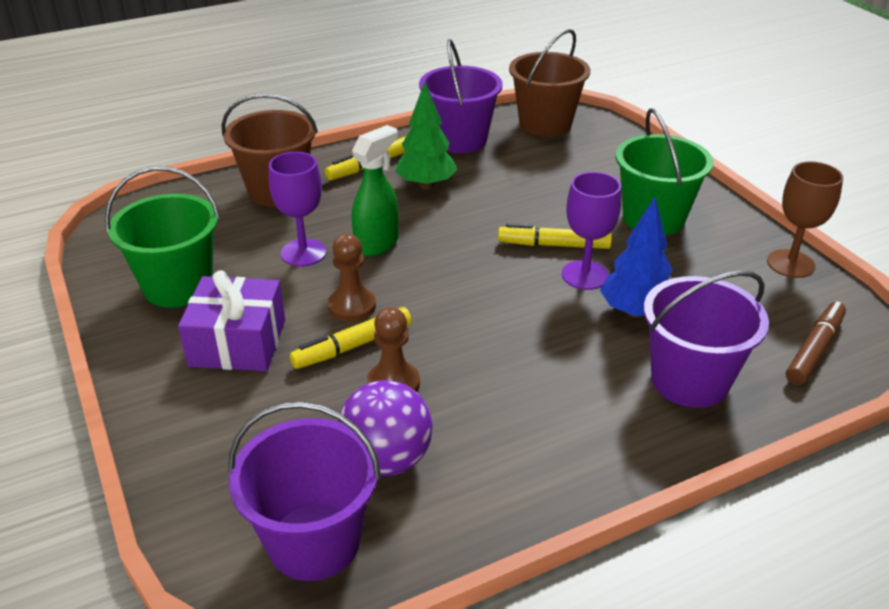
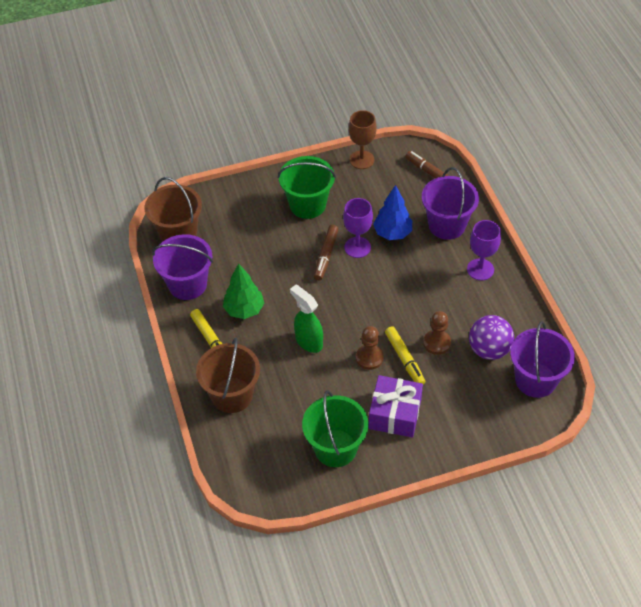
camera: 80 degrees left, 15 degrees up
(303, 253) = (311, 381): purple goblet -> purple goblet (480, 269)
(554, 245) = (326, 255): yellow marker -> brown marker

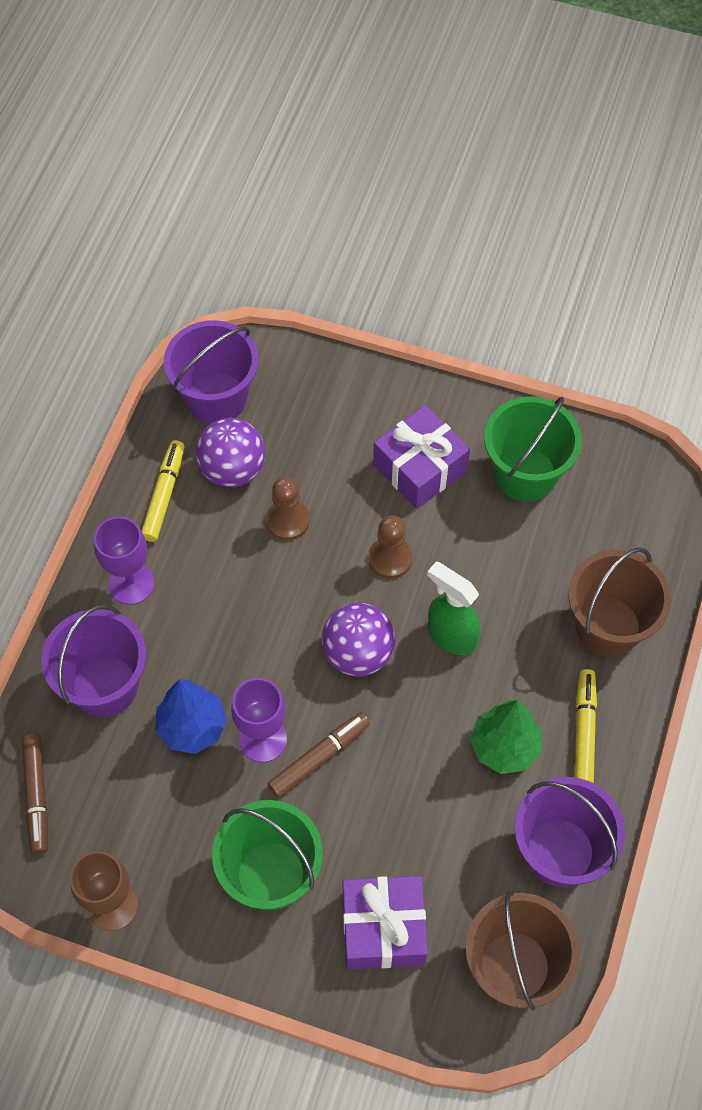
camera: 145 degrees left, 10 degrees up
(244, 215) = (383, 928): none -> purple gift
(308, 341) = (451, 635): green spray bottle -> green spray bottle turned 135 degrees clockwise
(346, 306) = (358, 653): none -> purple ball
(404, 359) = (347, 527): yellow marker -> yellow marker (164, 495)

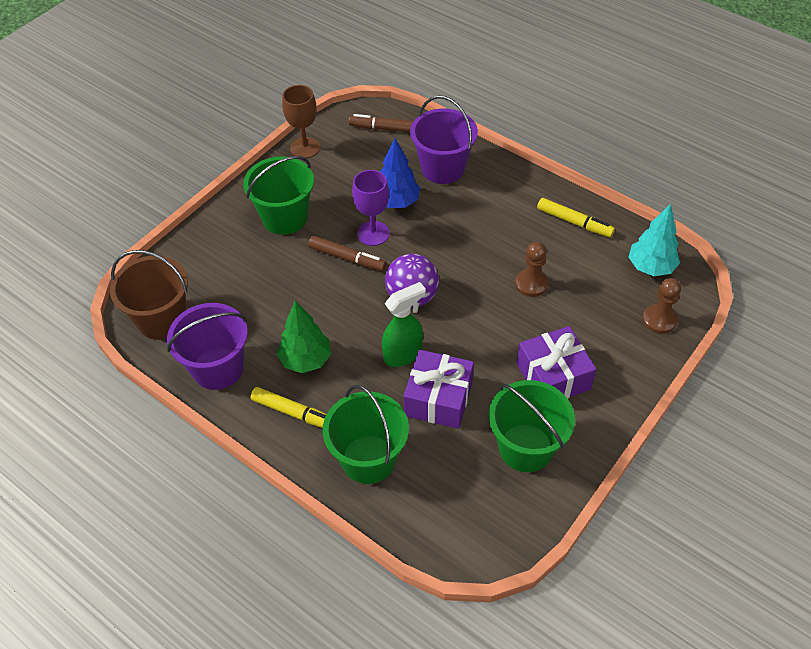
camera: 110 degrees right, 10 degrees down
(131, 583) = (510, 193): purple goblet -> none
(216, 398) = (650, 267): purple bucket -> turquoise tree
(232, 469) = (584, 263): purple ball -> none
(319, 757) = (347, 258): brown marker -> brown marker turned 45 degrees counterclockwise
(383, 928) = (223, 261): purple gift -> purple gift (438, 399)
(390, 559) = (479, 335): brown pawn -> brown pawn (659, 320)
(608, 626) = (368, 459): brown bucket -> green bucket

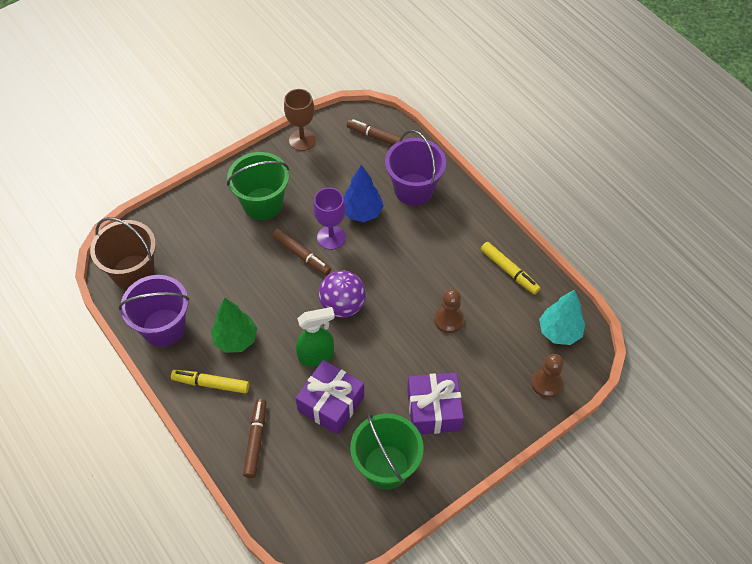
camera: 15 degrees right, 5 degrees up
(294, 413) = (211, 384): yellow marker -> yellow marker turned 150 degrees clockwise
(368, 459) = (256, 440): green bucket -> brown marker

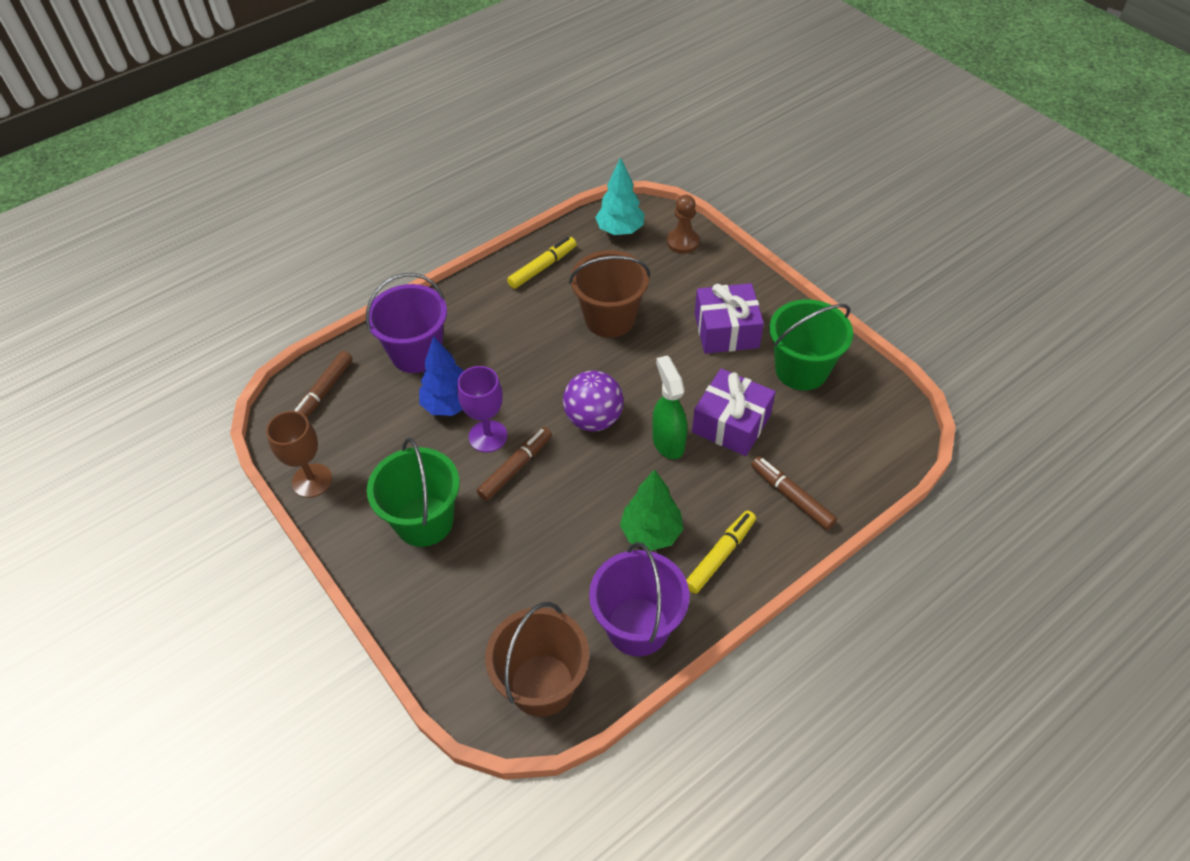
camera: 90 degrees left, 5 degrees down
(211, 384) = (720, 555): yellow marker -> yellow marker turned 150 degrees counterclockwise
(256, 440) = (791, 497): brown marker -> brown marker turned 45 degrees clockwise
(448, 320) = (610, 319): brown pawn -> brown bucket

